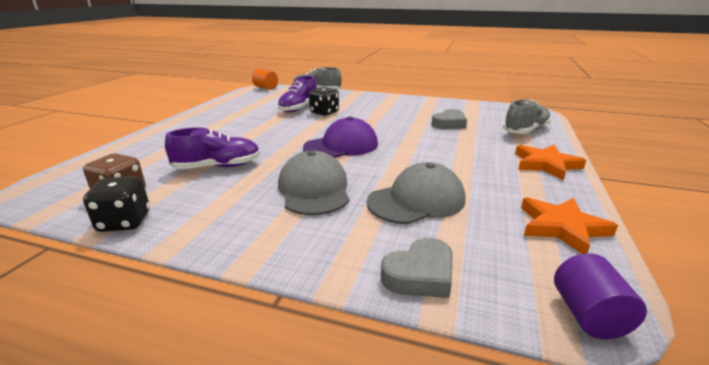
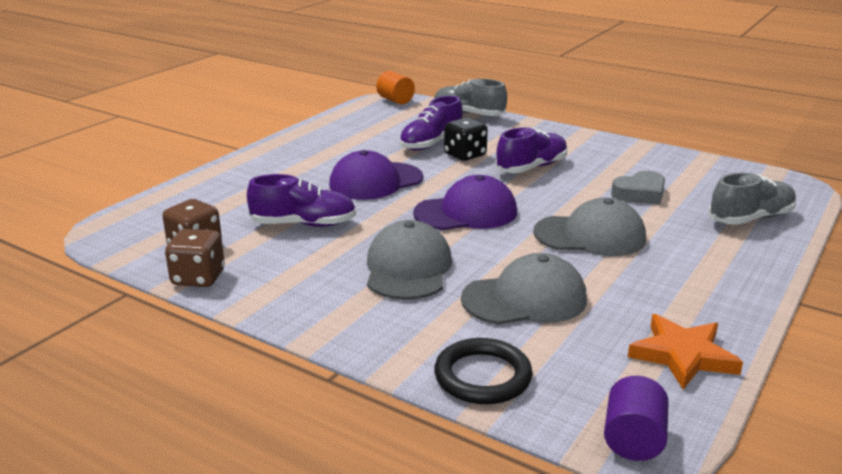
camera: 15 degrees right, 0 degrees up
(124, 222) = (198, 278): black dice -> brown dice
(267, 133) = (375, 181): none -> purple cap
(372, 116) = (531, 167): none -> purple shoe
(420, 274) = (482, 376): grey heart -> black ring
(435, 151) = (590, 236): none -> grey cap
(546, 164) = (735, 275): orange star -> none

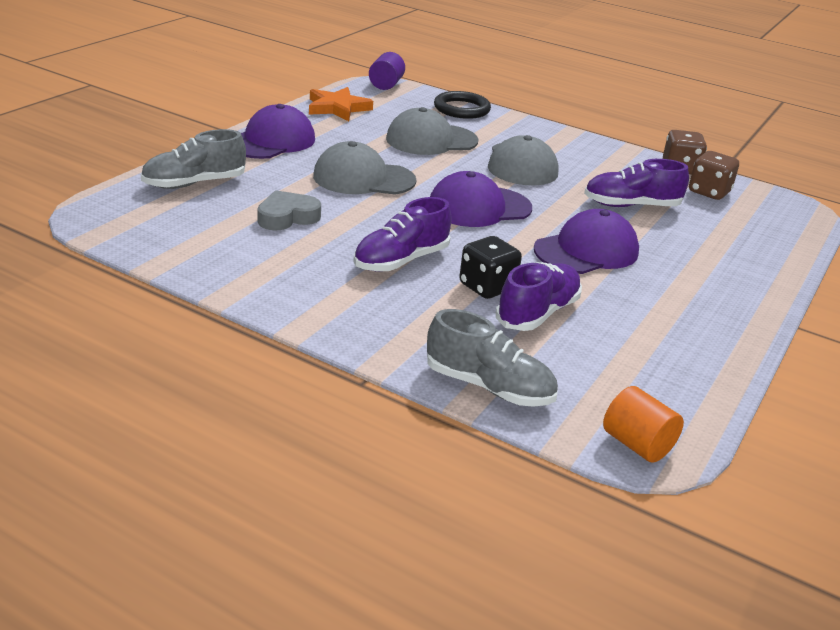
camera: 175 degrees right, 5 degrees up
(724, 278) = (271, 141): none -> purple cap

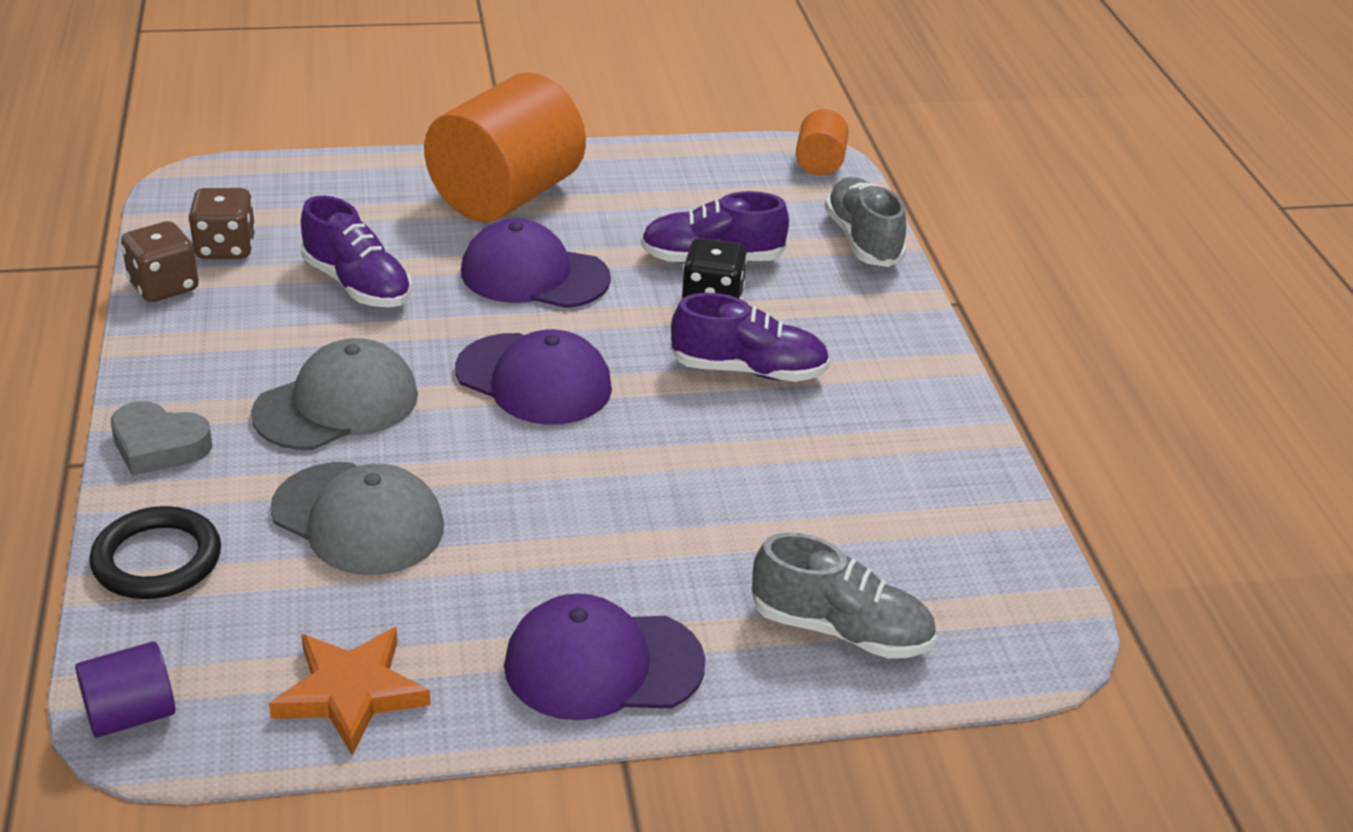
camera: 130 degrees left, 5 degrees up
(287, 217) = (790, 497): grey heart -> grey heart (159, 446)
(363, 178) = (592, 503): grey cap -> none
(702, 285) = (506, 196): none -> orange cylinder

